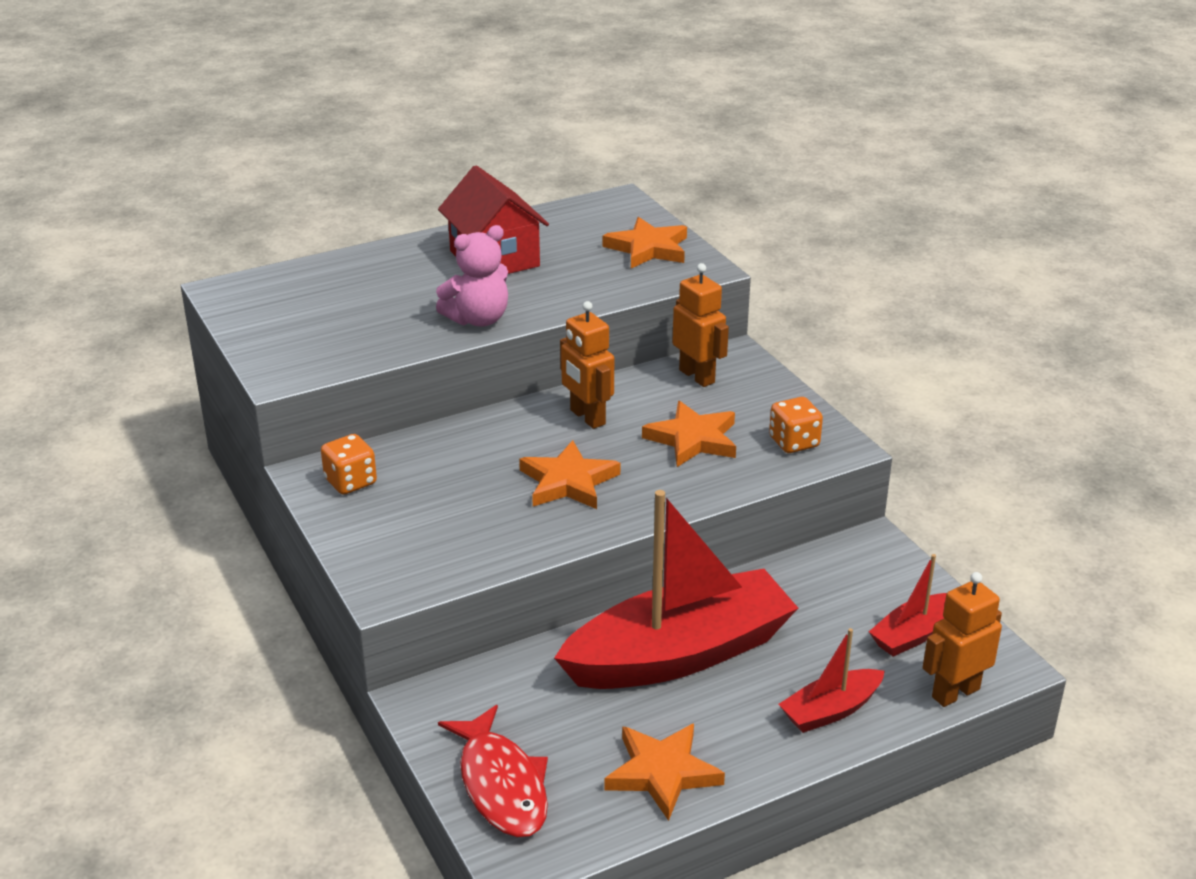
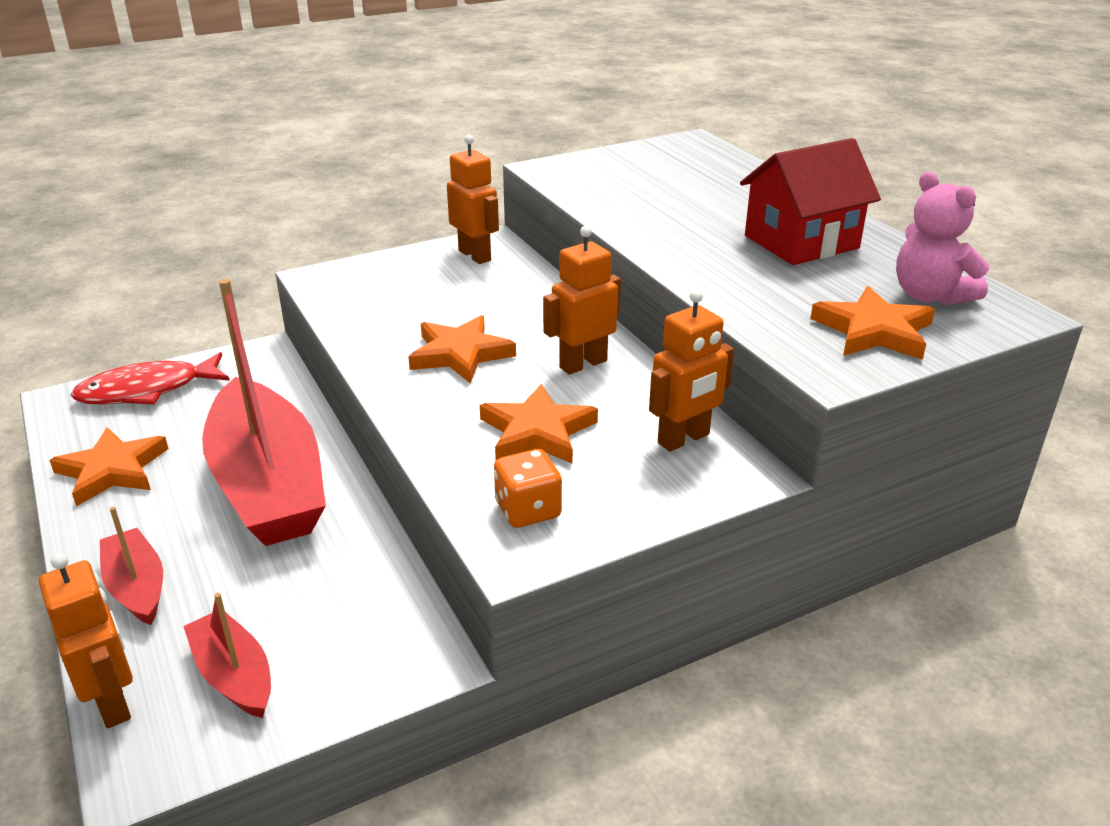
camera: 90 degrees right, 0 degrees up
(350, 482) = (475, 255): orange dice -> orange robot
(478, 319) = (658, 238): pink teddy bear -> pink teddy bear (930, 296)

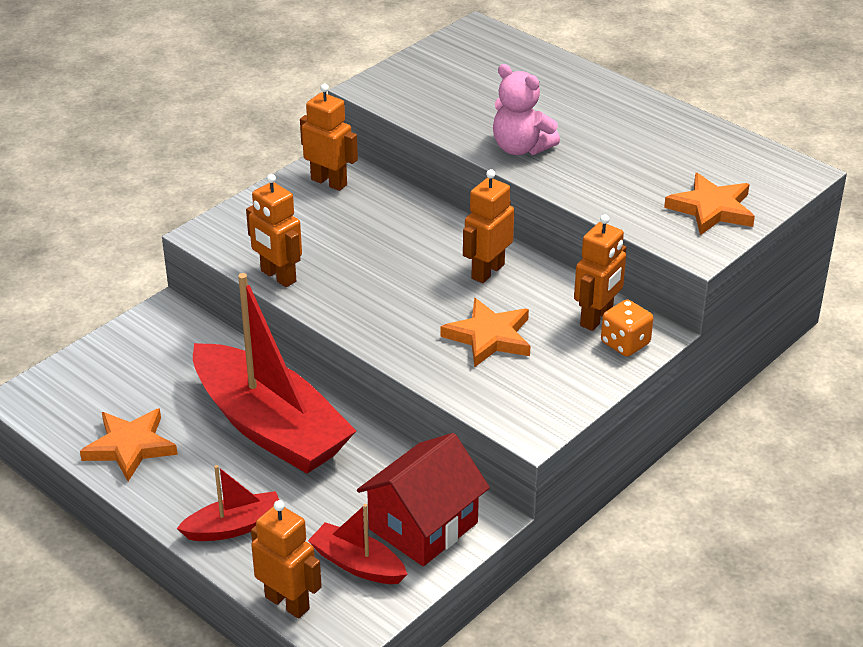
camera: 20 degrees left, 5 degrees up
(137, 587) = (234, 527): red boat -> red boat turned 120 degrees clockwise
(147, 390) = (93, 371): red fish -> none
(353, 326) = (278, 276): none -> orange robot
(460, 354) = (386, 284): orange star -> none
(528, 510) = (521, 398): orange dice -> orange dice (625, 343)
(801, 242) = (624, 133): red house -> red house (423, 526)
(930, 296) = (737, 168): pink teddy bear -> pink teddy bear (521, 148)

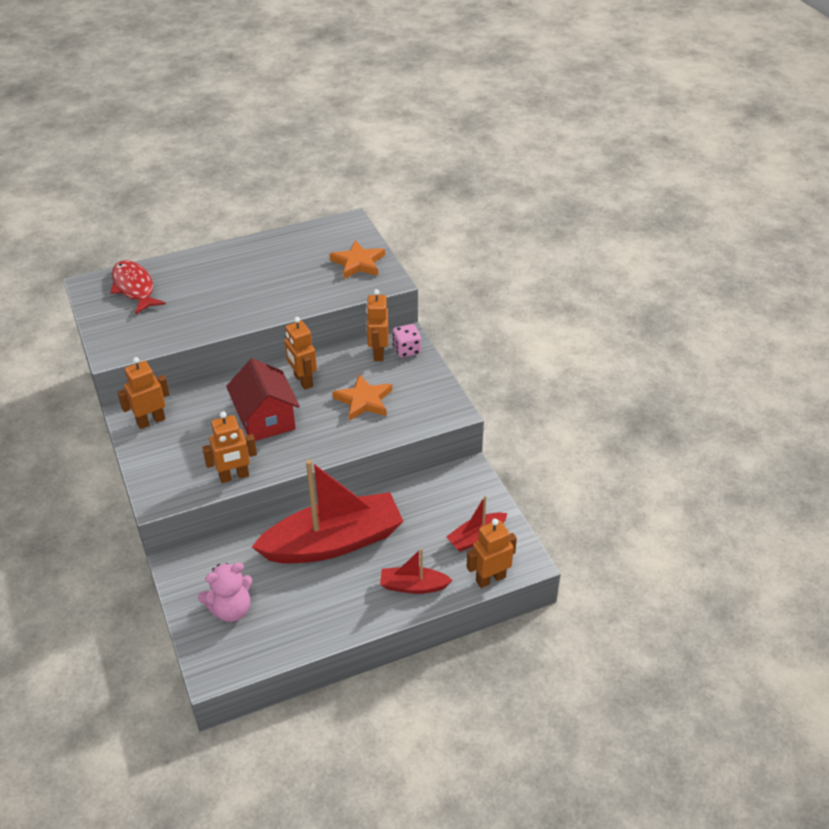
camera: 65 degrees left, 5 degrees up
(130, 447) = (305, 621): orange star -> none
(234, 527) = (413, 586): red boat -> red boat turned 90 degrees counterclockwise
(423, 526) = (462, 498): red house -> red house (266, 419)
(498, 60) = (134, 288): none -> red fish
(521, 148) = (239, 311): pink teddy bear -> pink teddy bear (231, 609)
(597, 318) = (378, 353): orange robot -> orange robot turned 150 degrees counterclockwise
(625, 343) = (406, 350): orange dice -> pink dice

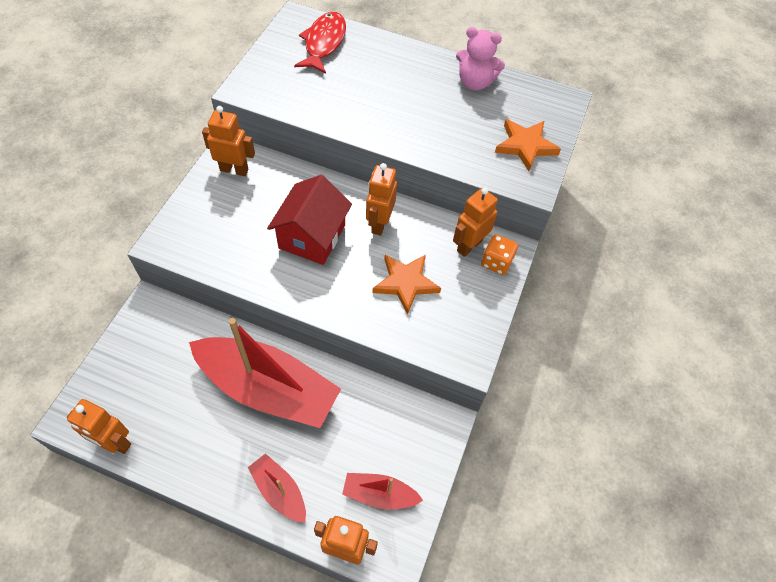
camera: 40 degrees right, 15 degrees up
(231, 609) = (138, 379): pink teddy bear -> pink teddy bear (475, 83)
(234, 476) = (232, 269): orange robot -> orange robot (114, 443)
(406, 350) = (496, 262): pink dice -> orange dice

